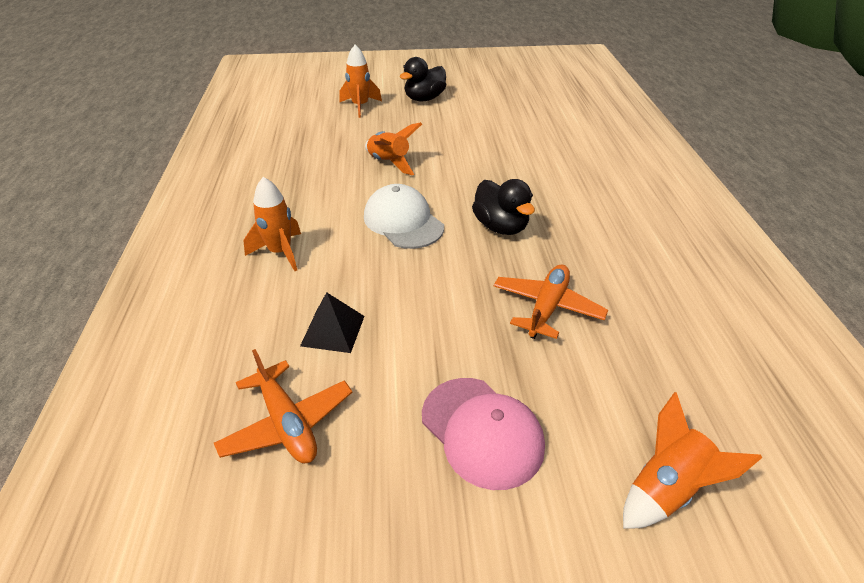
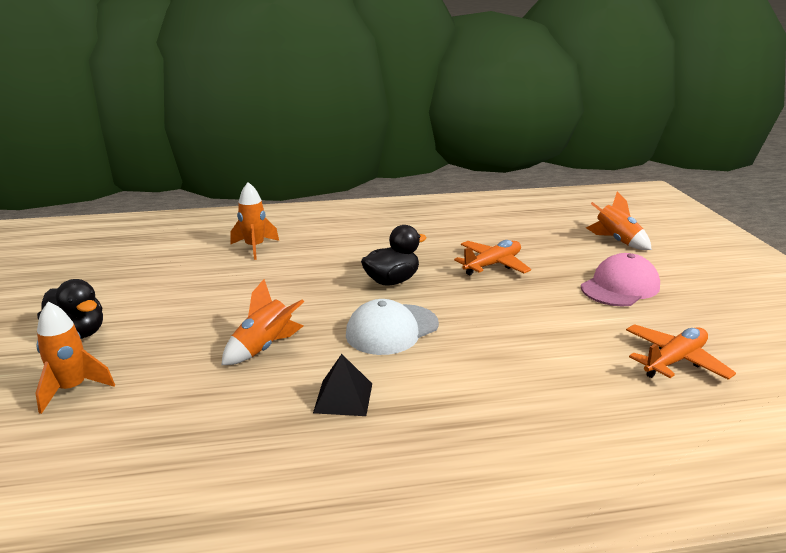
camera: 95 degrees left, 15 degrees down
(280, 252) = (467, 403): orange rocket -> orange rocket (255, 247)
(333, 330) = (566, 352): black pyramid -> black pyramid (343, 398)
(547, 308) = (492, 265): orange plane -> orange plane turned 120 degrees clockwise

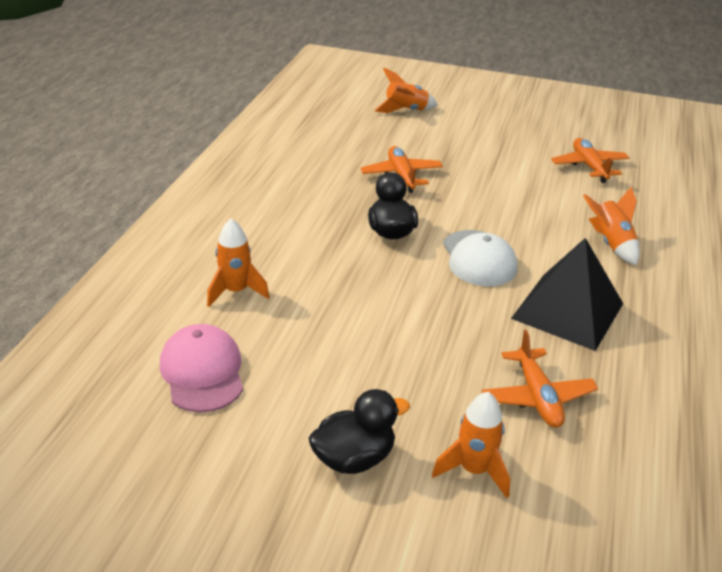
camera: 65 degrees left, 10 degrees up
(186, 404) = (537, 397): none -> orange plane
(264, 348) = (467, 333): orange rocket -> orange rocket (611, 244)
(343, 398) = (568, 311): black pyramid -> black pyramid, size x1.94
(620, 287) = (481, 141): pink cap -> pink cap (202, 372)

